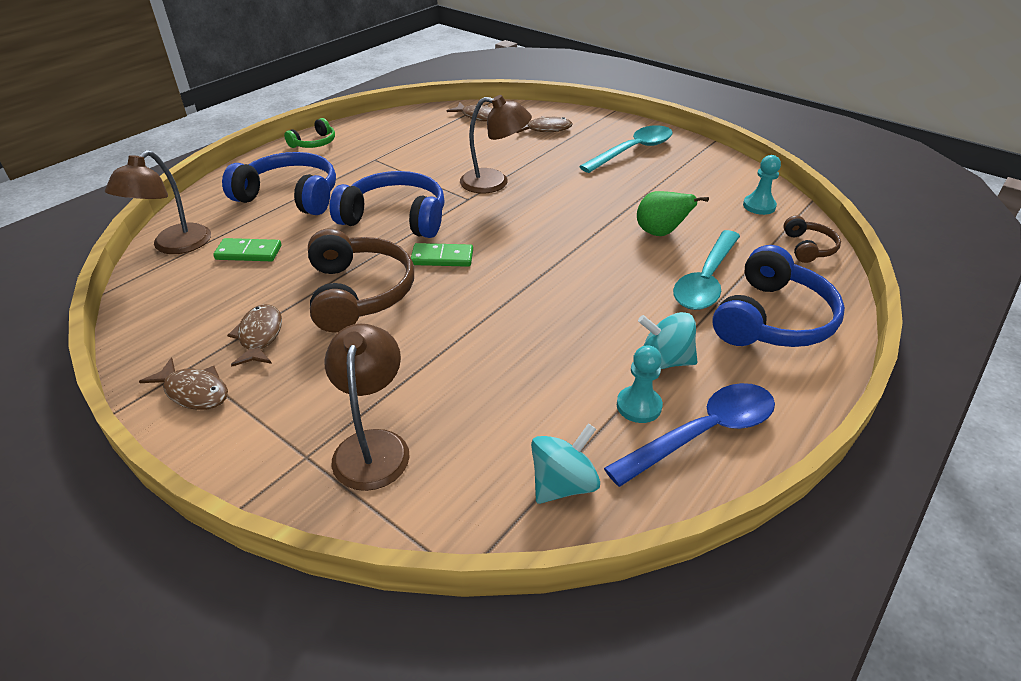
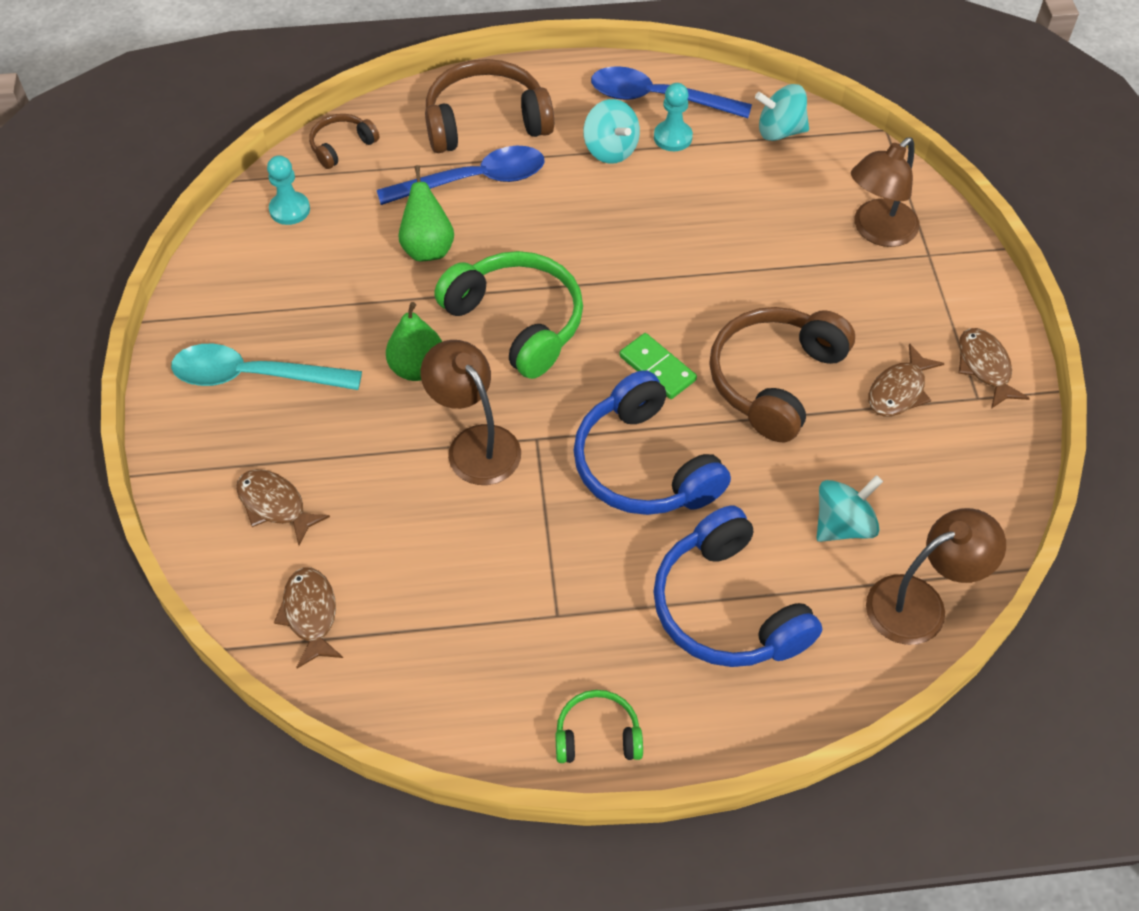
camera: 135 degrees left, 15 degrees up
(249, 252) = (843, 525): green domino -> turquoise spinning top
(553, 232) = (517, 322): none -> green headphones
(569, 190) = (417, 368): none -> green pear
(706, 280) = (474, 180): turquoise spoon -> blue spoon
(772, 319) = (486, 121): blue headphones -> brown headphones

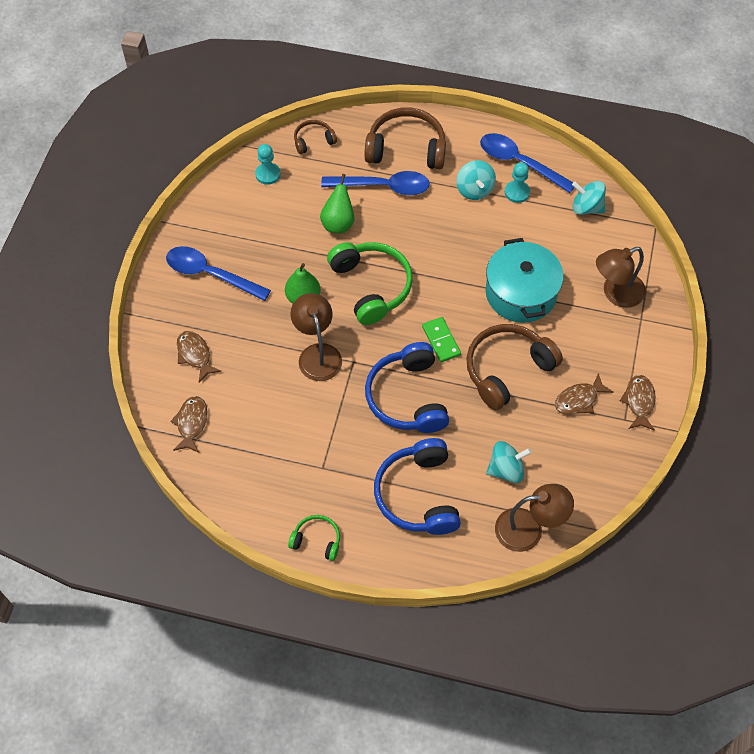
camera: 20 degrees right, 5 degrees up
(254, 376) = (210, 274): turquoise spoon -> blue spoon
(743, 268) = (521, 293): none -> turquoise pot

